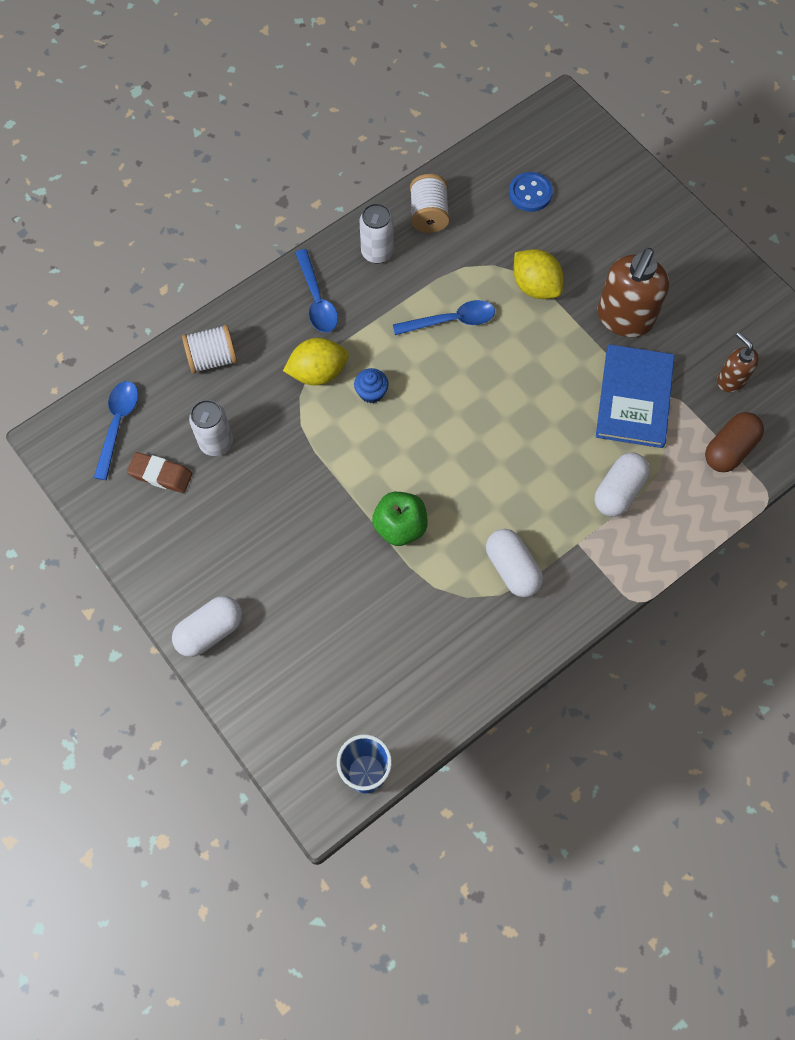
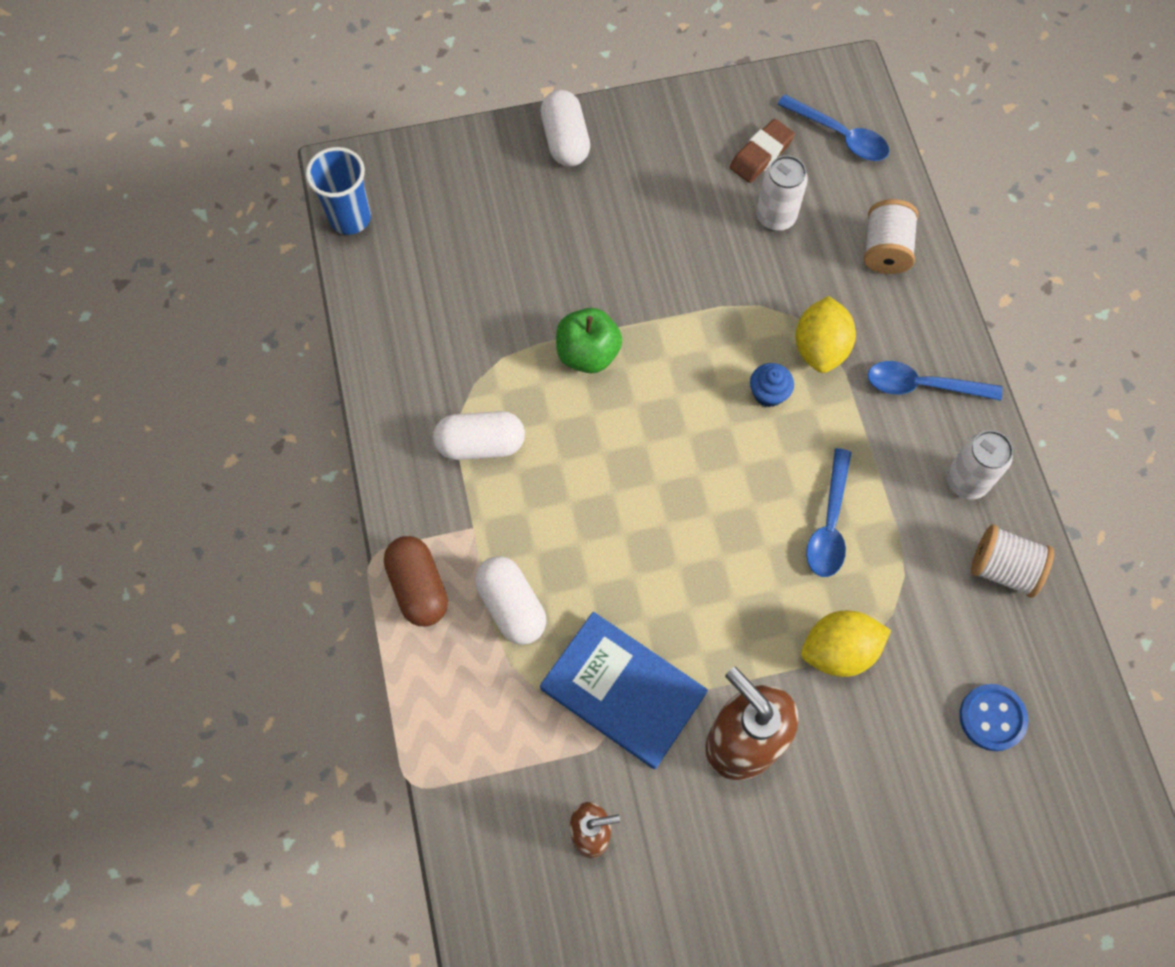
camera: 115 degrees right, 0 degrees up
(729, 449) = (498, 772): brown capsule -> brown capsule (418, 587)

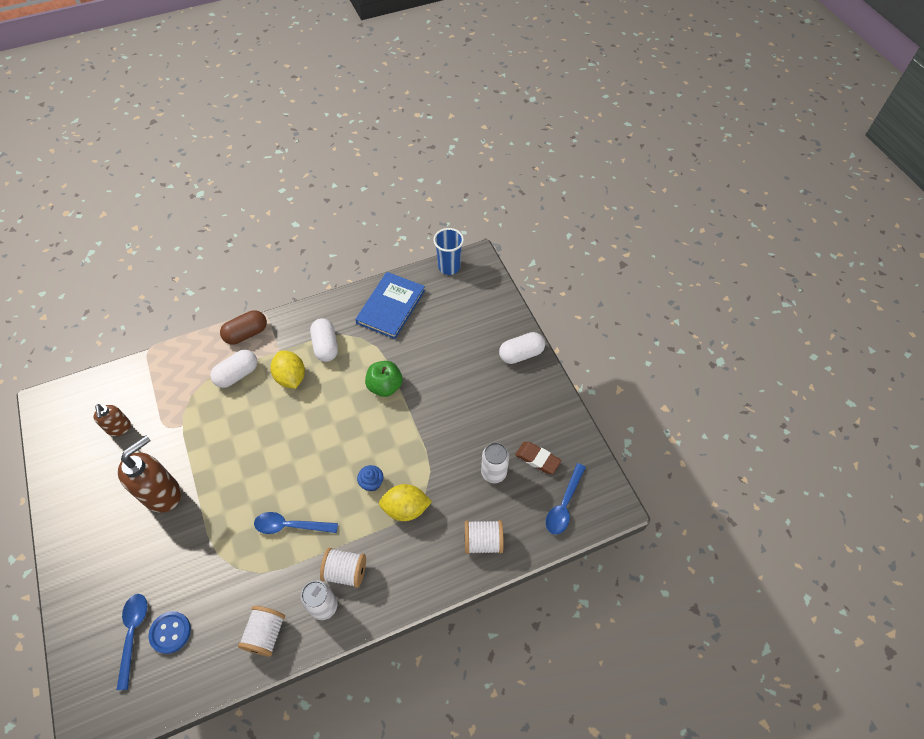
camera: 80 degrees right, 10 degrees down
(623, 691) = (191, 432): blue book -> blue book (391, 307)
(839, 650) = (213, 539): yellow lemon -> yellow lemon (291, 377)
(914, 445) = (345, 571): none -> white spool
(921, 385) = (387, 573): blue spoon -> blue spoon (133, 633)

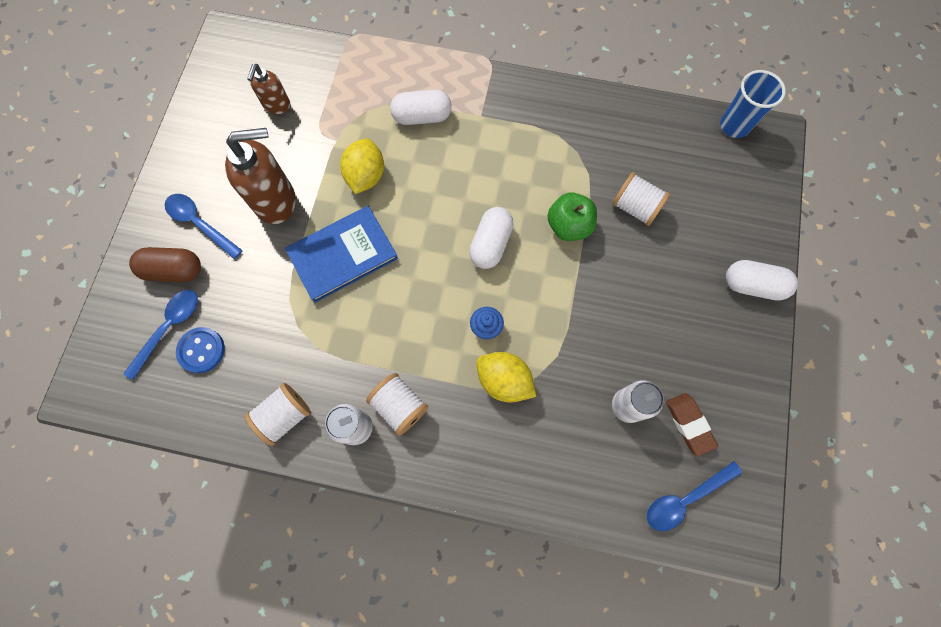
camera: 35 degrees right, 15 degrees up
(246, 334) = (458, 75): brown capsule -> brown capsule (174, 270)
(290, 526) = (375, 318): blue spoon -> blue spoon (199, 223)
(291, 377) = (474, 153): yellow lemon -> yellow lemon (366, 176)
(326, 346) = (533, 140): white capsule -> white capsule (491, 244)
(391, 307) = (634, 135): blue book -> blue book (343, 255)
(483, 541) = (564, 476): white spool -> white spool (635, 207)

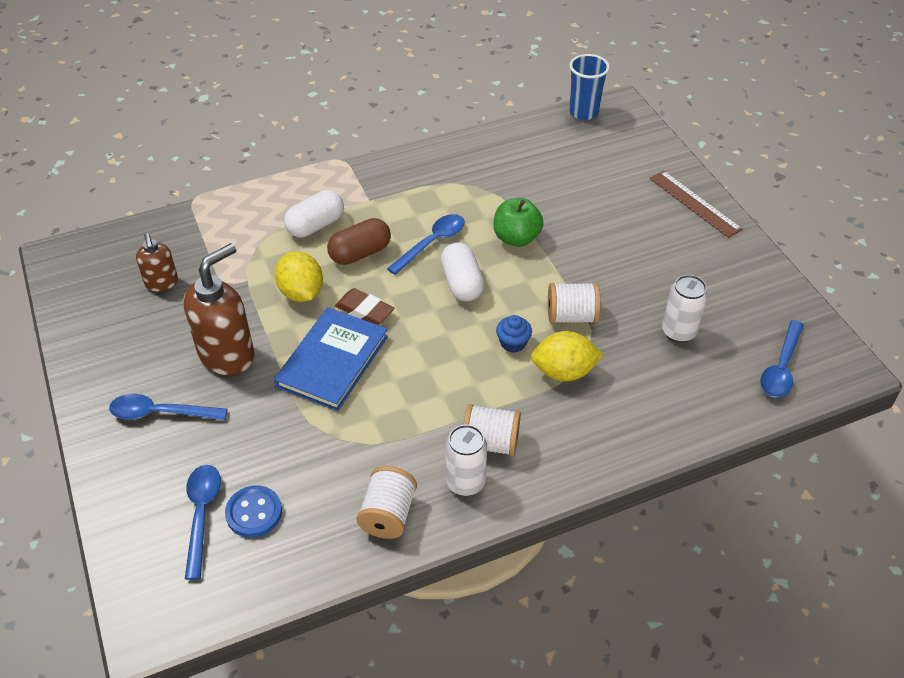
camera: 35 degrees left, 25 degrees down
(174, 270) = (165, 465): brown capsule -> brown capsule (360, 253)
(498, 189) = (432, 243): none -> blue spoon
(635, 207) = (558, 199): white spool -> white spool (571, 316)
(689, 424) = (736, 317): brown eraser -> brown eraser (364, 311)
(752, 285) = (694, 203): white capsule -> brown ruler

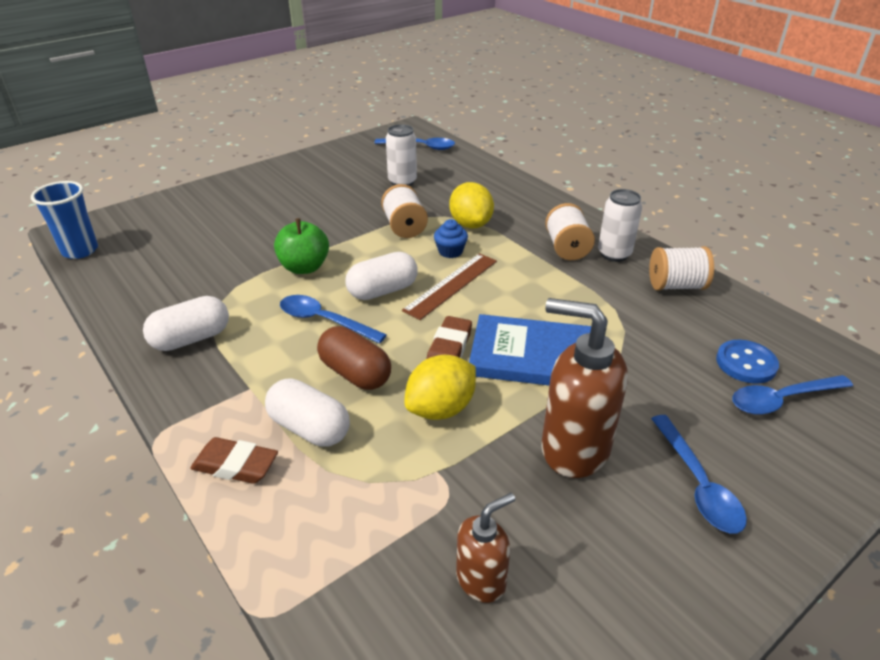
camera: 105 degrees left, 10 degrees down
(300, 192) = (235, 465): none -> brown eraser
(437, 173) = (191, 339): none -> white capsule
(694, 203) = (240, 184): brown ruler -> brown ruler (451, 285)

